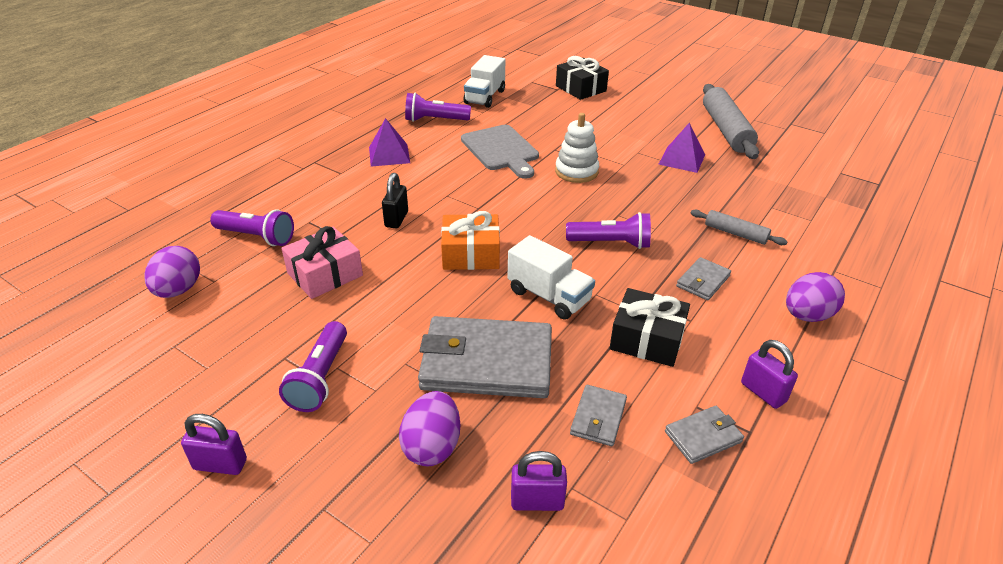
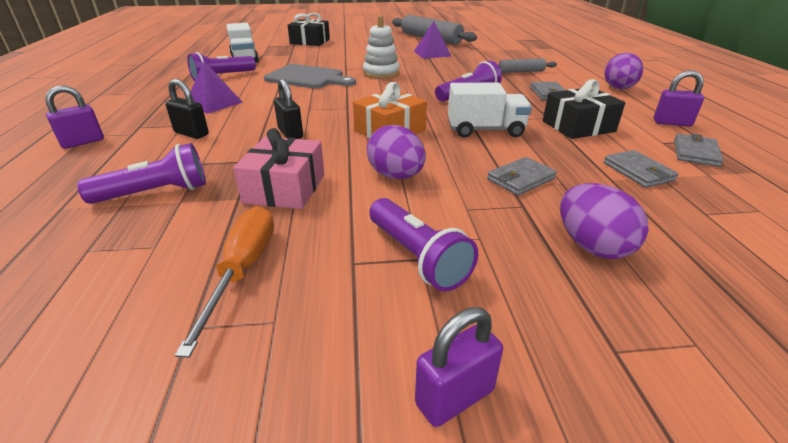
camera: 40 degrees left, 5 degrees down
(178, 290) = (113, 275): purple egg -> purple egg (396, 176)
(231, 325) = (243, 270): none -> orange screwdriver
(335, 186) = (191, 134): none -> black padlock
(486, 362) = (520, 179): grey wallet -> grey wallet, size x0.46
(537, 501) = (711, 233): purple padlock -> purple padlock (83, 142)

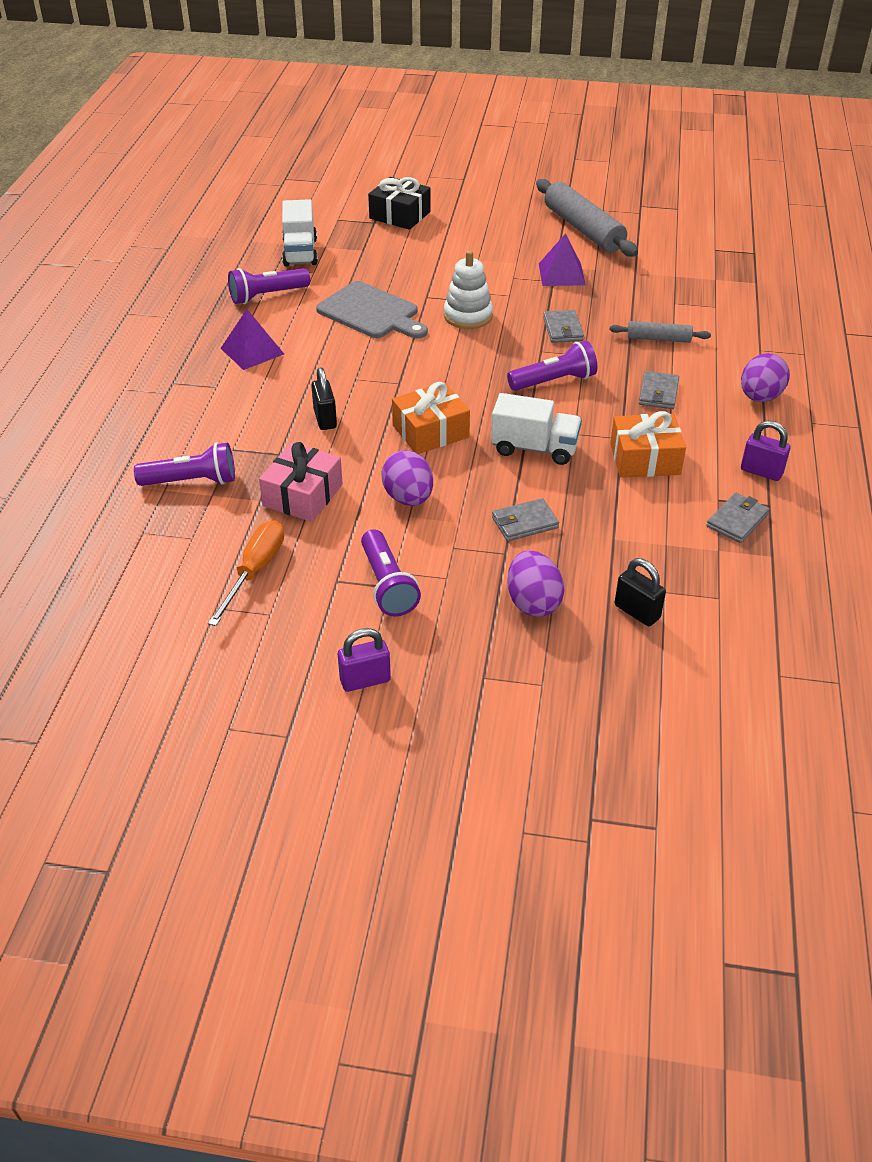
camera: 15 degrees right, 10 degrees up
(83, 142) = (121, 399): purple padlock -> none
(191, 134) = (225, 403): black padlock -> black padlock (637, 612)
(578, 126) = (645, 459): black gift -> orange gift
(638, 172) = (648, 534): grey wallet -> grey wallet (563, 329)

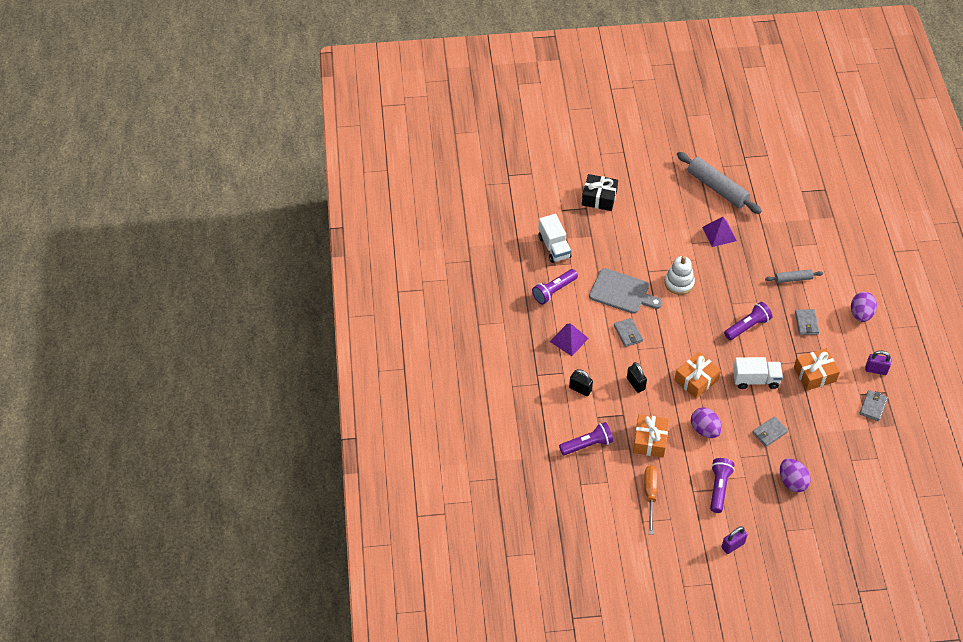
camera: 15 degrees left, 10 degrees up
(303, 495) = (650, 440): pink gift -> orange gift
(387, 585) = (719, 488): purple flashlight -> purple flashlight turned 135 degrees counterclockwise
(563, 329) = (737, 282): grey wallet -> grey wallet (628, 333)
(637, 612) = (842, 476): black padlock -> black padlock (580, 389)

